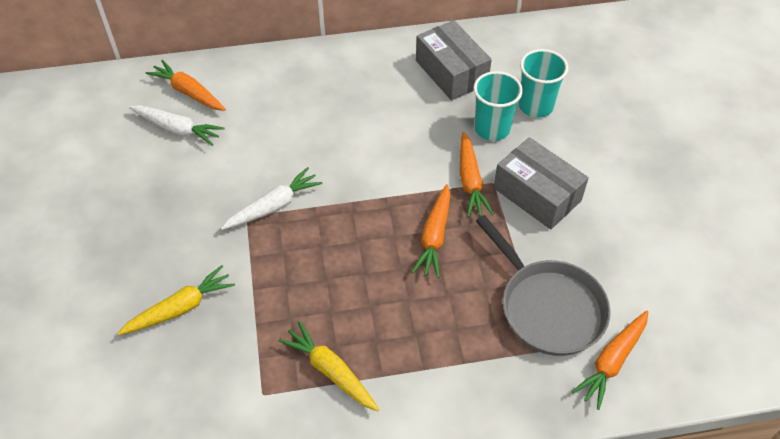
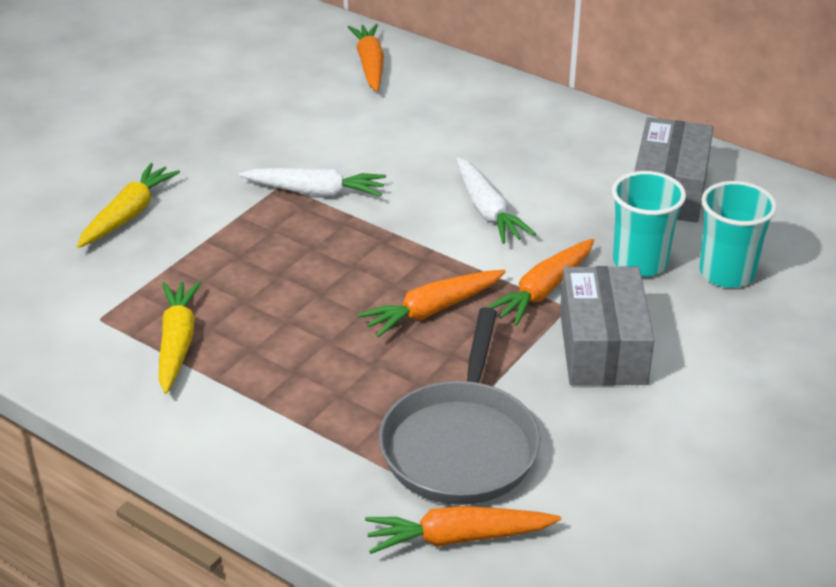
camera: 45 degrees right, 15 degrees down
(177, 129) = (319, 87): white carrot -> white carrot (488, 211)
(180, 308) = (128, 214): yellow carrot -> yellow carrot turned 75 degrees counterclockwise

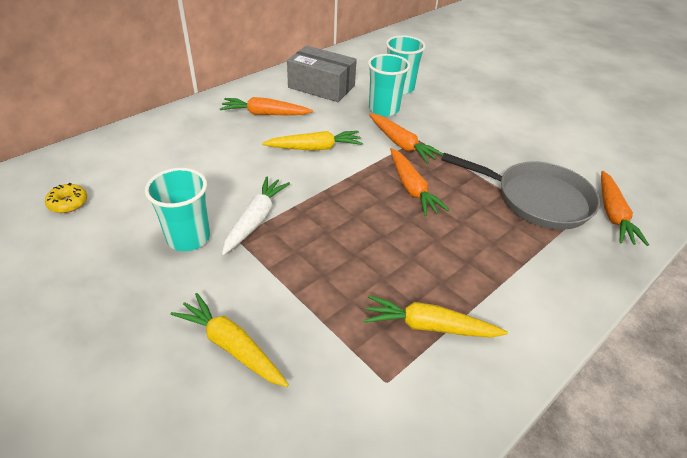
camera: 80 degrees left, 5 degrees up
(270, 154) = (188, 238): none -> turquoise cup
(299, 69) = (68, 203): none -> yellow donut
(370, 65) = (96, 165): orange carrot -> orange carrot (265, 114)
(488, 211) = (315, 148): white carrot -> yellow carrot
(602, 347) = (454, 136): grey box -> none

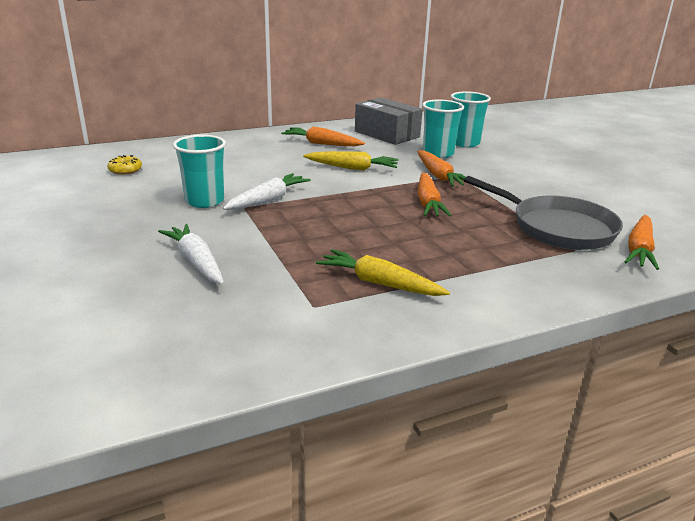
camera: 20 degrees right, 15 degrees down
(231, 346) = (196, 262): yellow carrot -> white carrot

